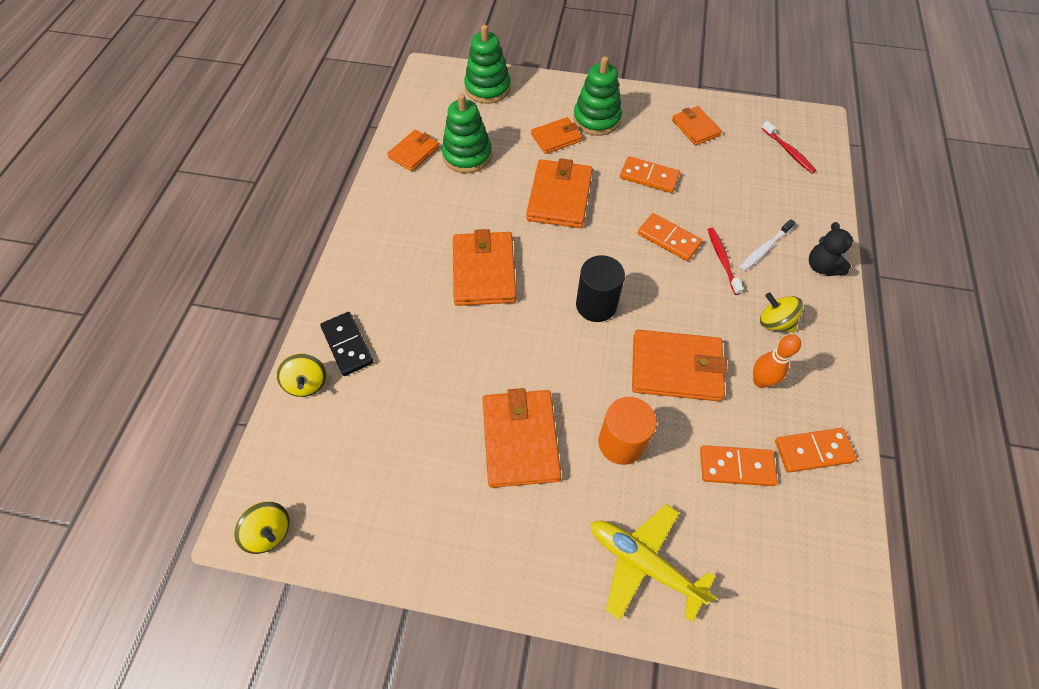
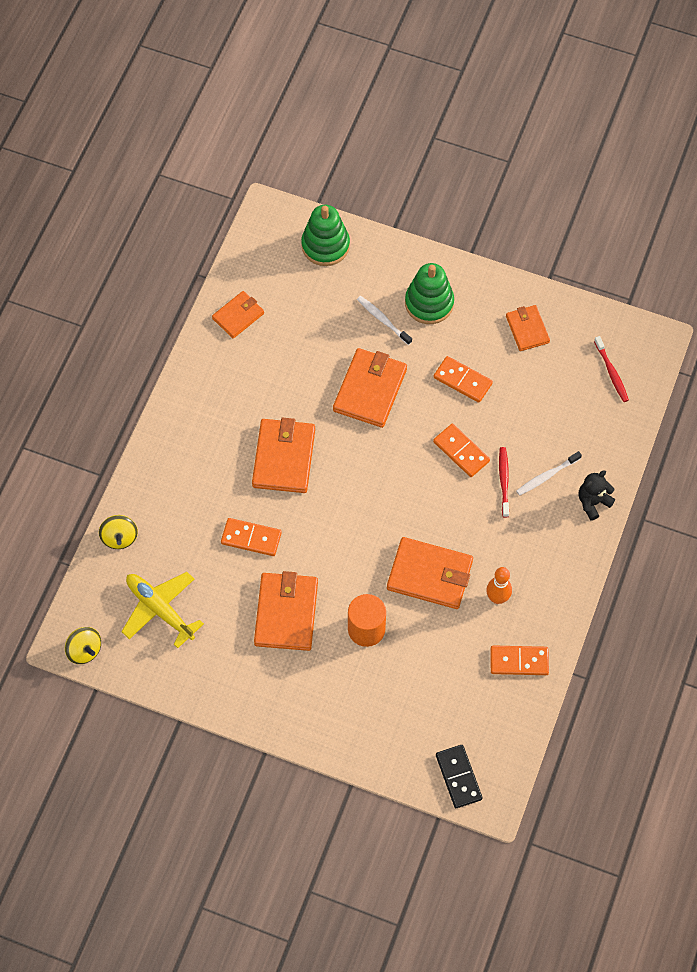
camera: 10 degrees right, 5 degrees up
(347, 345) = (155, 509): black domino -> black domino (458, 777)
(467, 155) = (290, 328): green stacking toy -> none
(556, 138) = (383, 320): orange wallet -> white toothbrush
(596, 305) = (376, 507): black cylinder -> none
(643, 563) = (359, 719): yellow plane -> yellow plane (160, 609)
(736, 466) = (453, 663): orange domino -> orange domino (251, 538)
(774, 322) = (529, 548): yellow spinning top -> none
(821, 266) = (593, 502): black teddy bear -> black teddy bear turned 60 degrees clockwise

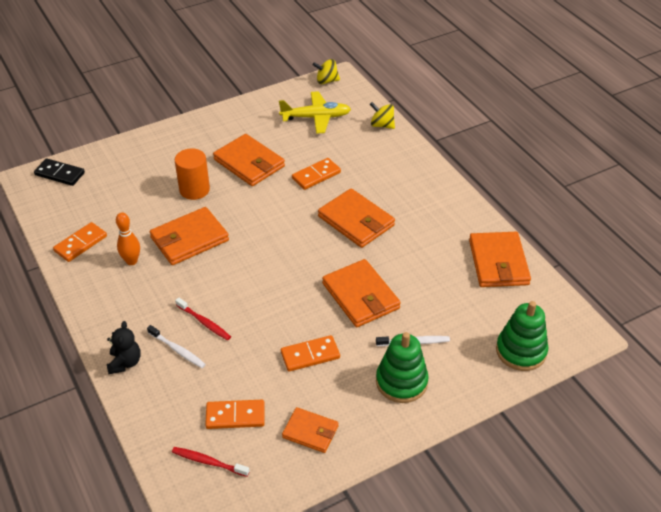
camera: 130 degrees right, 20 degrees down
(238, 316) = (498, 262): orange wallet -> orange wallet, size x1.65
(461, 451) = (254, 314): orange domino -> orange domino (235, 416)
(546, 476) = (177, 350): white toothbrush -> white toothbrush turned 120 degrees clockwise

